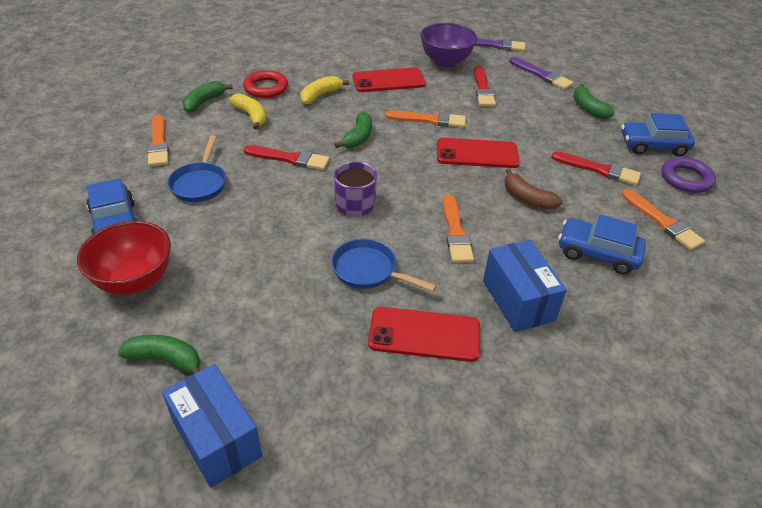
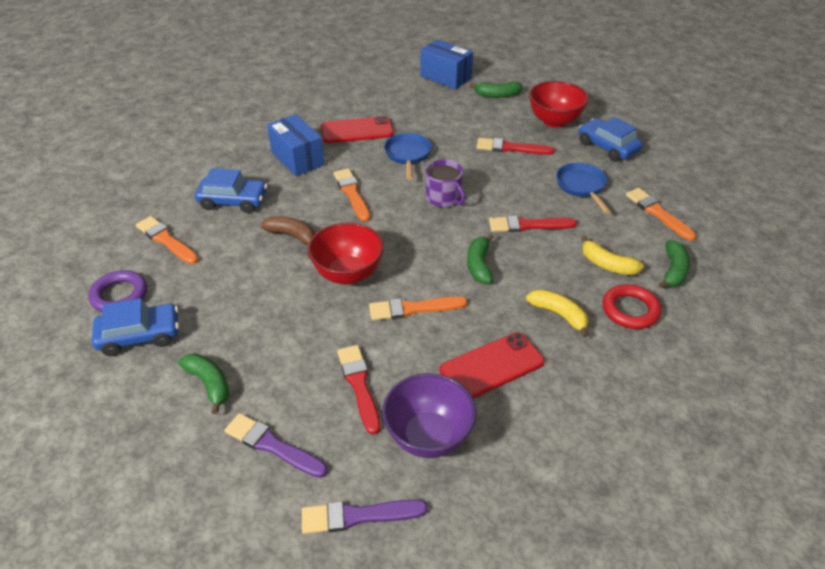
camera: 165 degrees right, 0 degrees up
(320, 95) = (559, 315): yellow banana -> yellow banana turned 75 degrees counterclockwise
(369, 270) = (408, 155): blue pan -> blue pan turned 105 degrees counterclockwise
(477, 154) = (348, 274): red phone -> red bowl
(598, 169) = (215, 285): red brush -> red brush (511, 148)

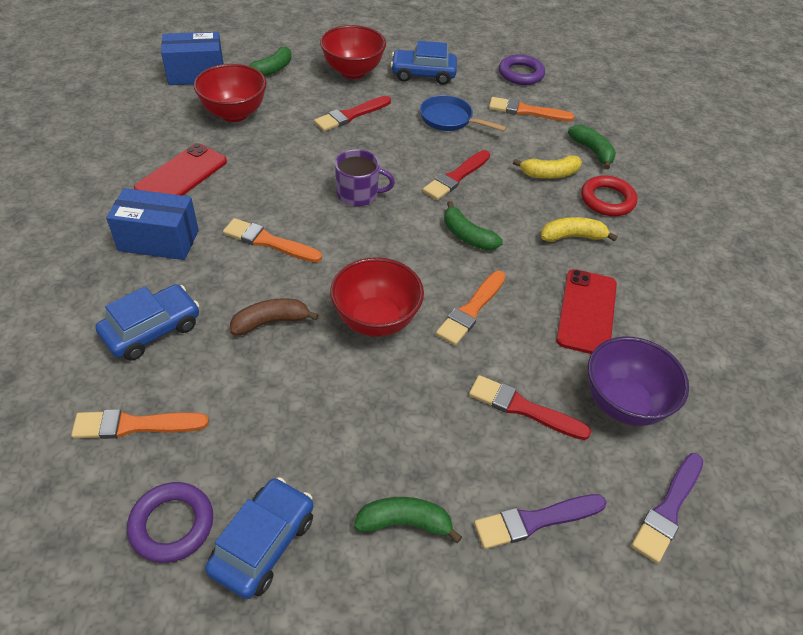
camera: 50 degrees left, 5 degrees up
(408, 155) = (269, 172): blue pan -> none
(436, 111) = (234, 113): none -> red bowl
(696, 185) = (521, 74): none -> purple ring

